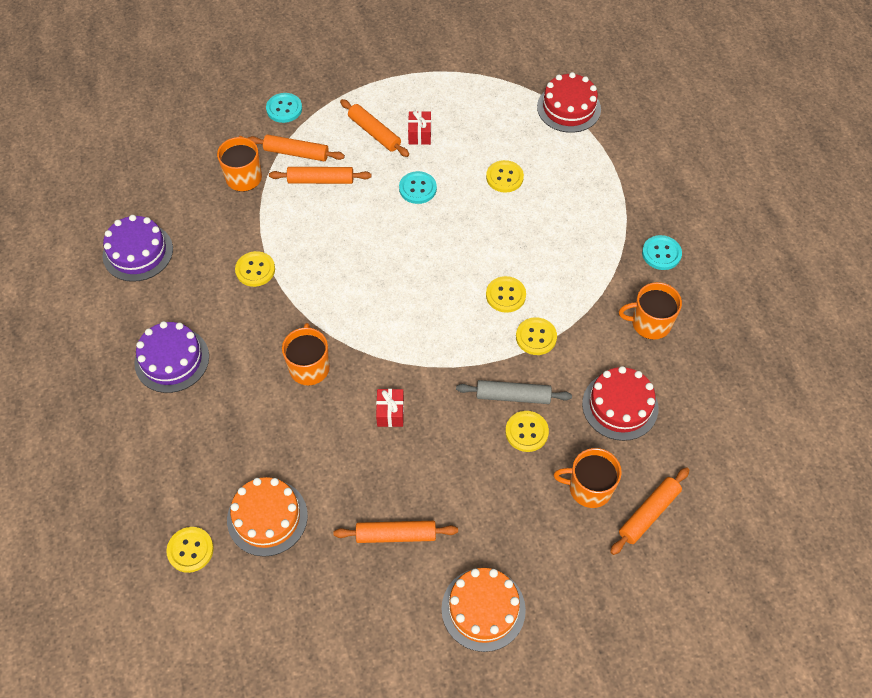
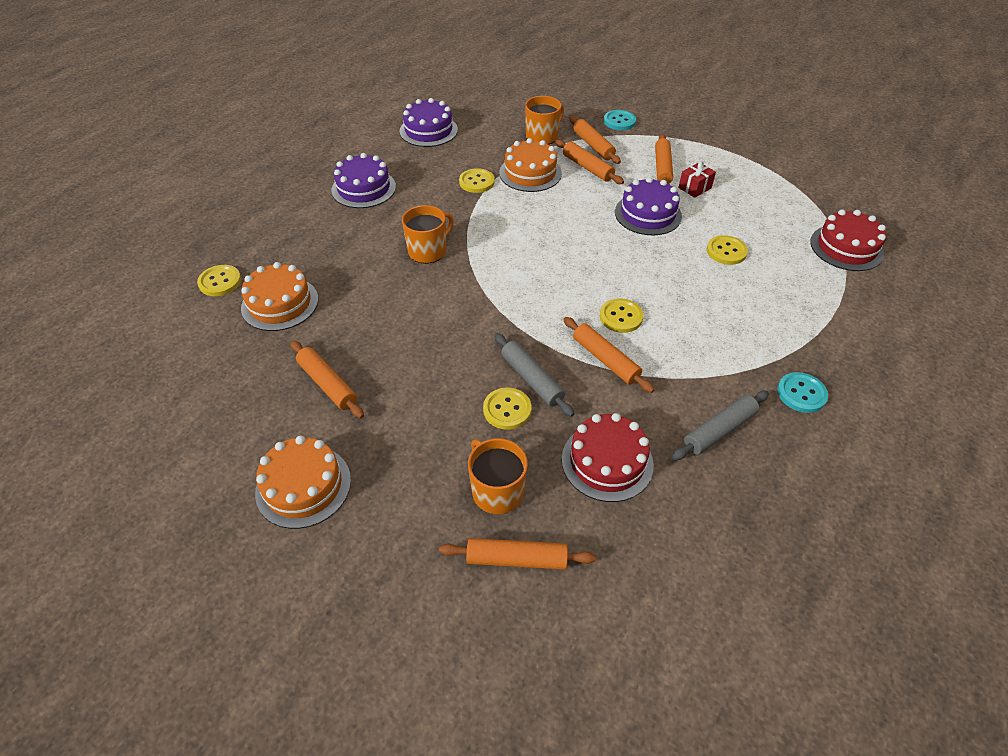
camera: 50 degrees right, 10 degrees down
(285, 224) = (530, 173): none -> orange cake
(390, 413) = (435, 315): red gift -> none
(417, 188) = (648, 214): turquoise button -> purple cake
(536, 337) = (605, 359): yellow button -> orange rolling pin
(650, 323) = (719, 430): orange mug -> grey rolling pin

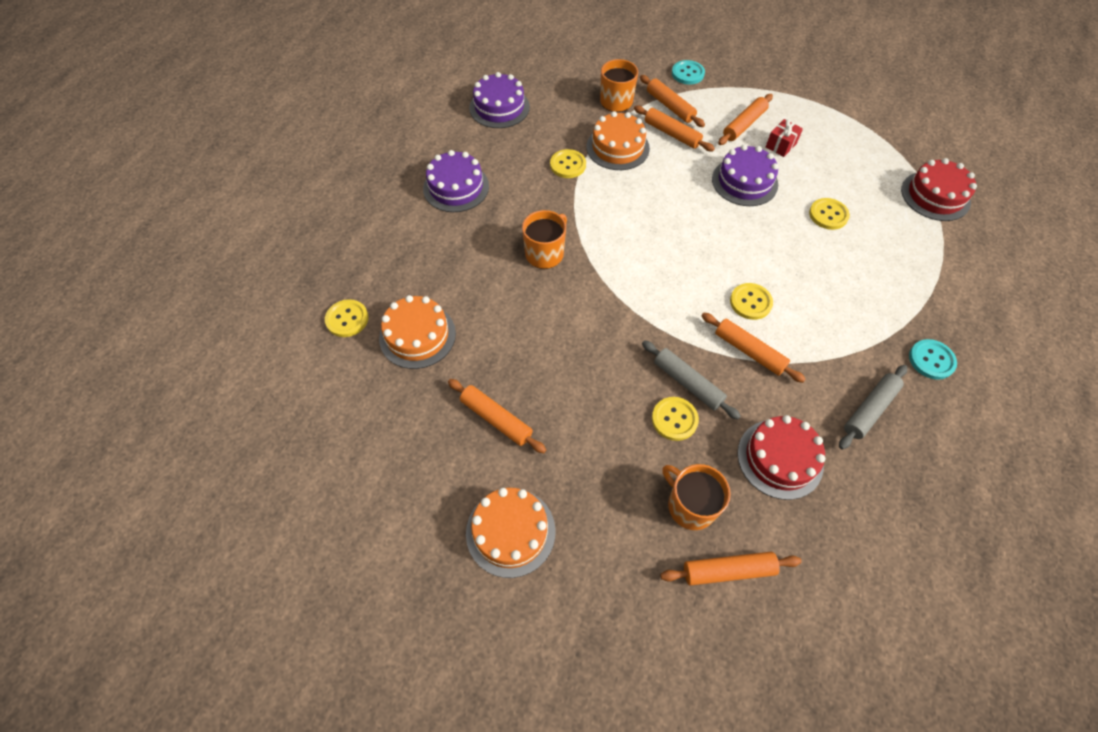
camera: 10 degrees left, 10 degrees up
(662, 167) = (744, 125): orange rolling pin -> orange rolling pin turned 45 degrees clockwise

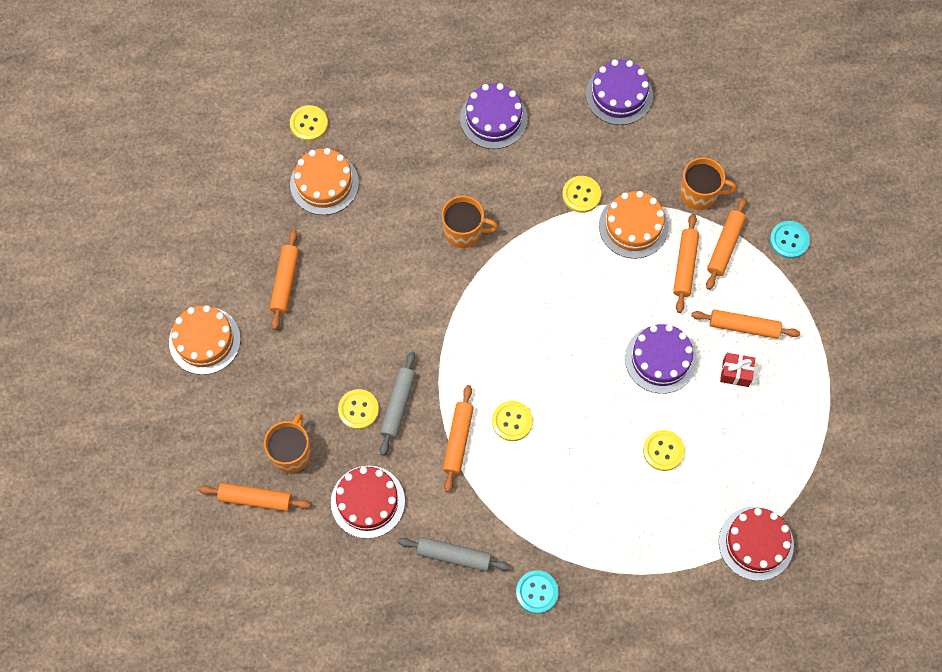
camera: 60 degrees right, 10 degrees up
(728, 570) = (255, 499): orange rolling pin -> orange rolling pin turned 45 degrees counterclockwise

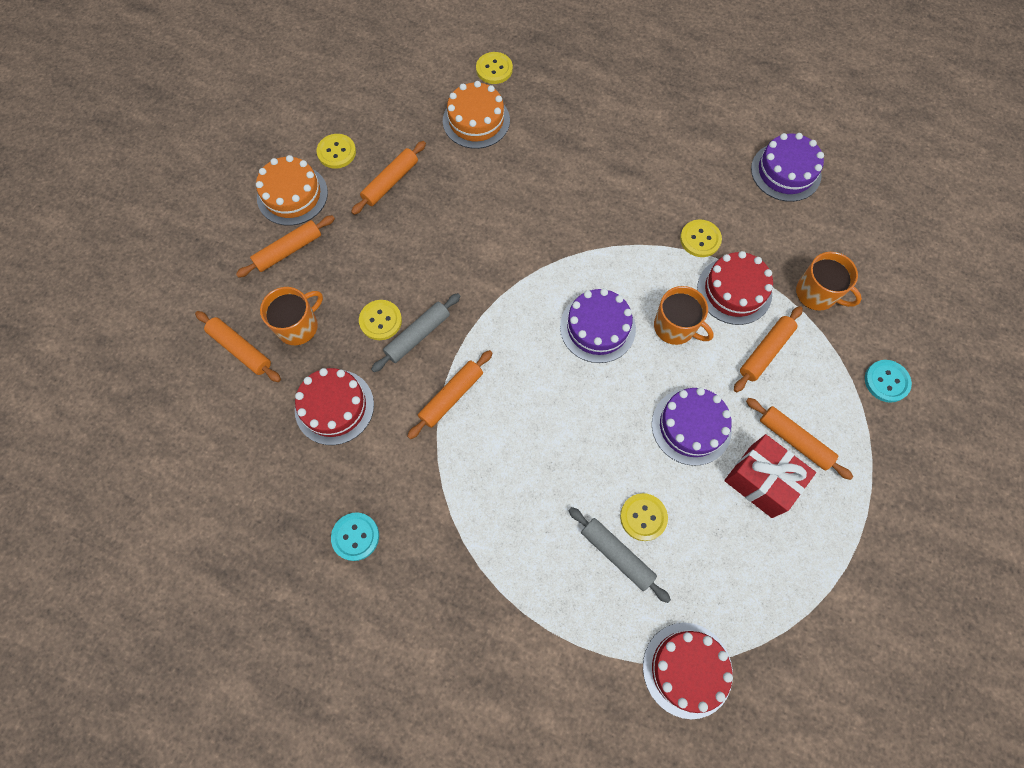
camera: 30 degrees right, 0 degrees up
(454, 556) = (378, 503): grey rolling pin -> grey rolling pin (616, 555)
(464, 231) = (572, 217): orange mug -> orange mug (675, 327)
(493, 118) = (657, 138): purple cake -> purple cake (597, 327)
(512, 421) = (512, 407): yellow button -> yellow button (336, 152)
(537, 592) = (434, 586): turquoise button -> turquoise button (355, 536)
(633, 226) = (734, 291): orange cake -> red cake
(725, 246) = (816, 354): orange rolling pin -> orange rolling pin (289, 250)
(735, 373) = (761, 481): red gift -> red gift, size x1.76

